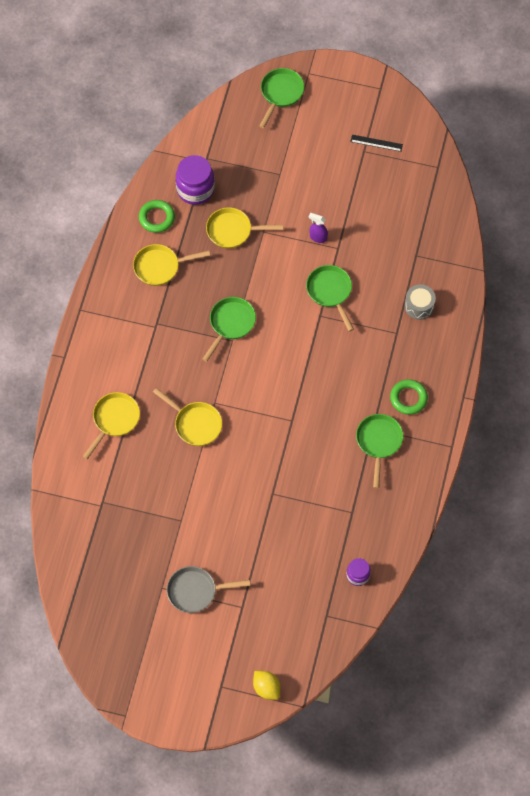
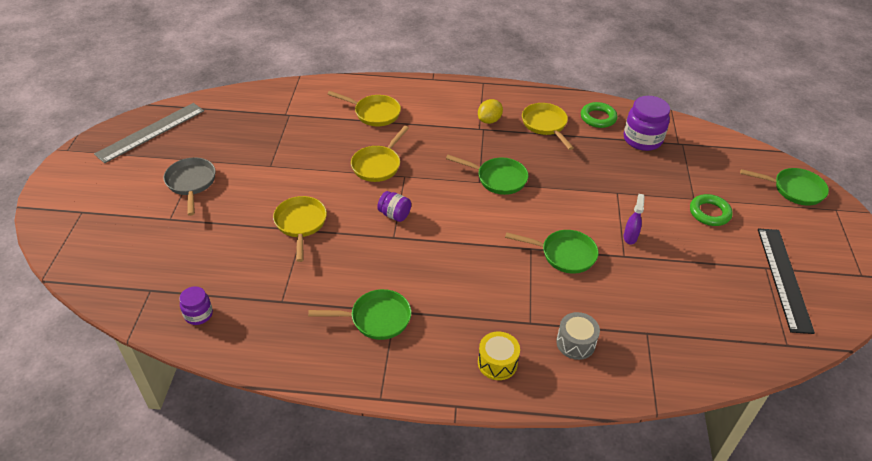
camera: 80 degrees right, 20 degrees down
(109, 636) = (151, 132): none -> grey ruler
(232, 231) = (607, 170): yellow pan -> yellow pan (301, 224)
(264, 416) = (394, 215): none -> purple jar
(266, 688) = (71, 247): yellow lemon -> yellow lemon (489, 120)
(330, 292) = (564, 254): green pan -> green pan turned 45 degrees clockwise
(376, 143) = (784, 278): black ruler -> black ruler, size x2.06
(408, 398) = (441, 343): green ring -> green ring (709, 213)
(430, 363) = (497, 363): none -> yellow drum

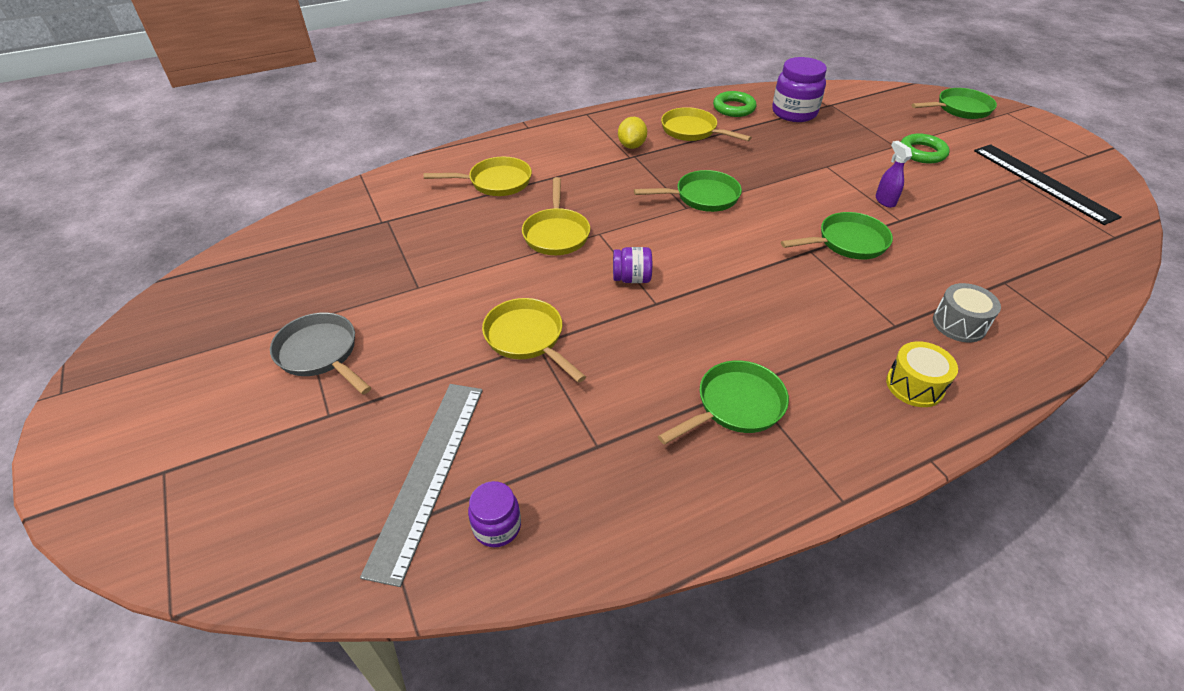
camera: 30 degrees left, 0 degrees up
(151, 132) = (194, 313): grey ruler -> grey ruler (428, 474)

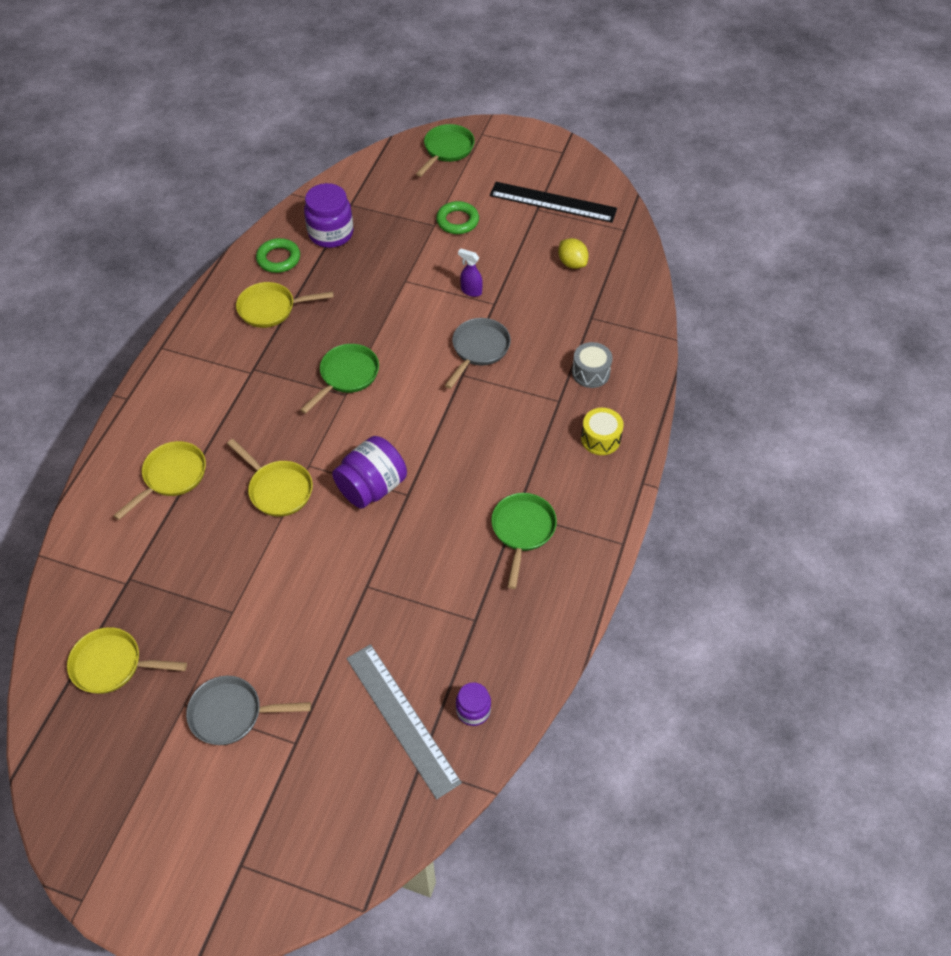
camera: 45 degrees left, 10 degrees up
(527, 338) = (356, 587): yellow pan -> yellow pan (112, 665)
(631, 278) = (372, 487): purple jar -> purple jar, size x1.77
(632, 146) = (239, 359): yellow lemon -> yellow lemon (572, 263)
(847, 242) = (479, 349): green pan -> grey pan

